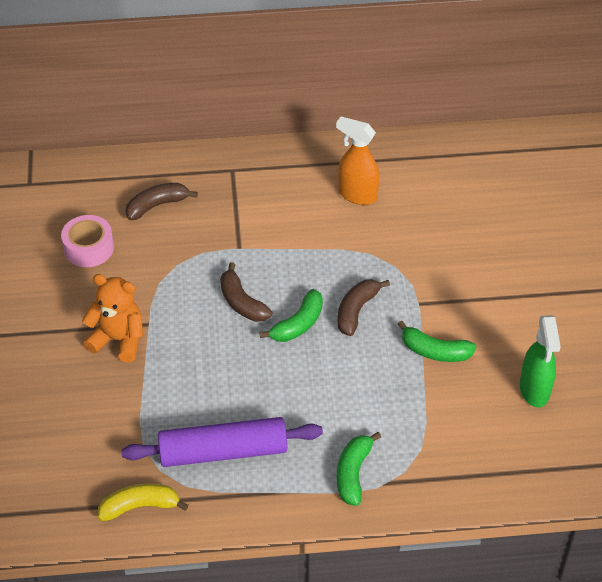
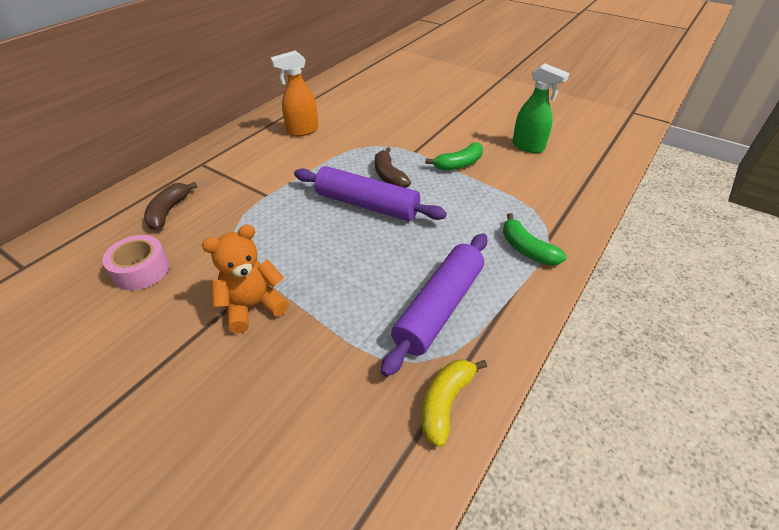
camera: 50 degrees left, 5 degrees down
(242, 302) = (313, 219): brown banana -> none
(298, 324) = (367, 204): green banana -> purple rolling pin

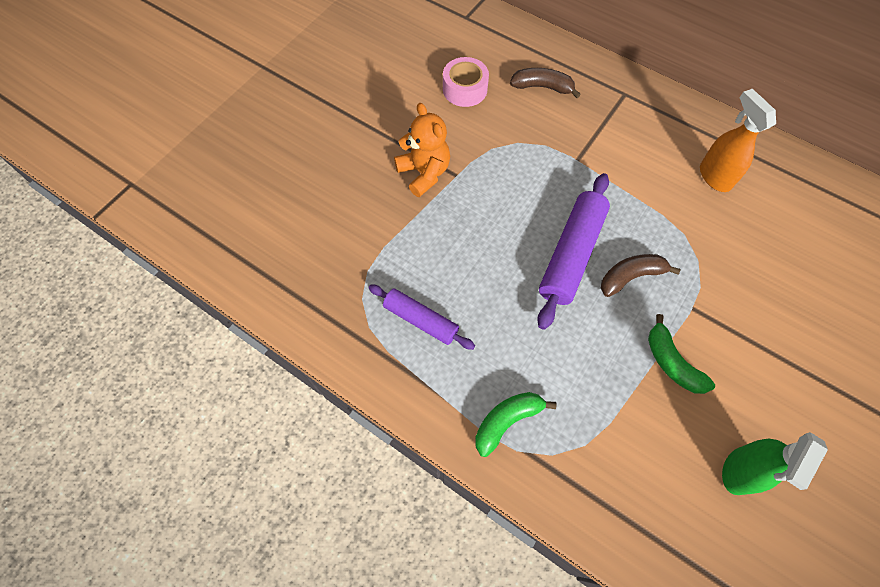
camera: 90 degrees right, 20 degrees up
(439, 308) = (420, 320): purple rolling pin -> purple rolling pin, size x0.63
(445, 402) = (322, 318): yellow banana -> none

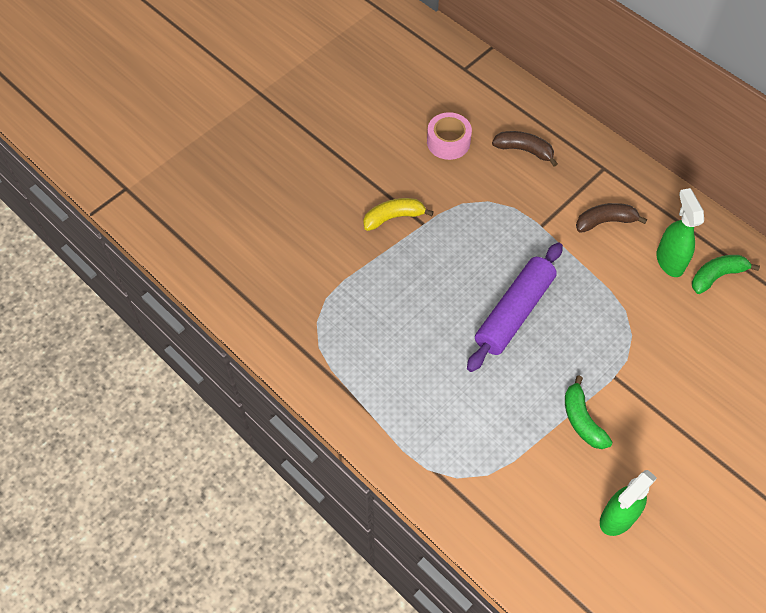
camera: 10 degrees right, 5 degrees down
(420, 320) = (365, 348): purple rolling pin -> none
(424, 173) = (393, 217): orange teddy bear -> yellow banana
(507, 421) = (423, 444): green banana -> green banana (717, 276)
(631, 277) = (564, 340): brown banana -> brown banana (605, 221)
(714, 176) = (669, 261): orange spray bottle -> green spray bottle

